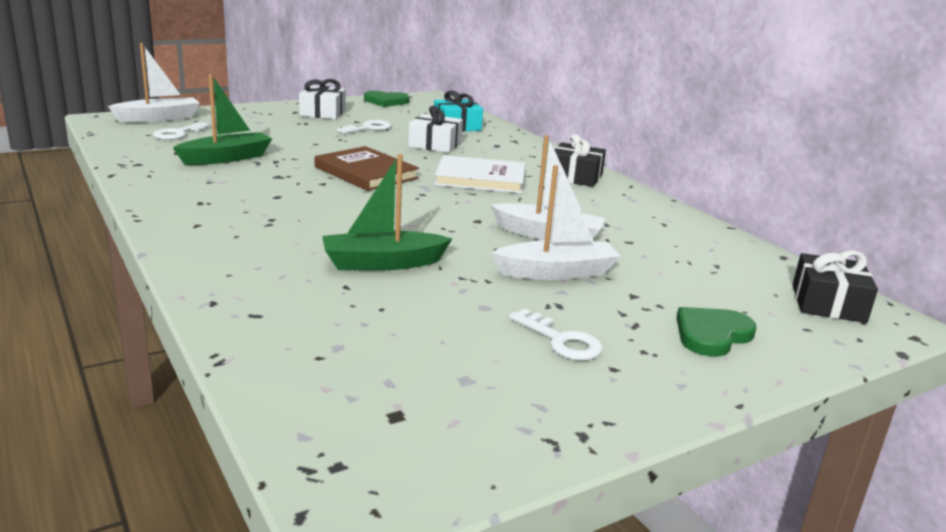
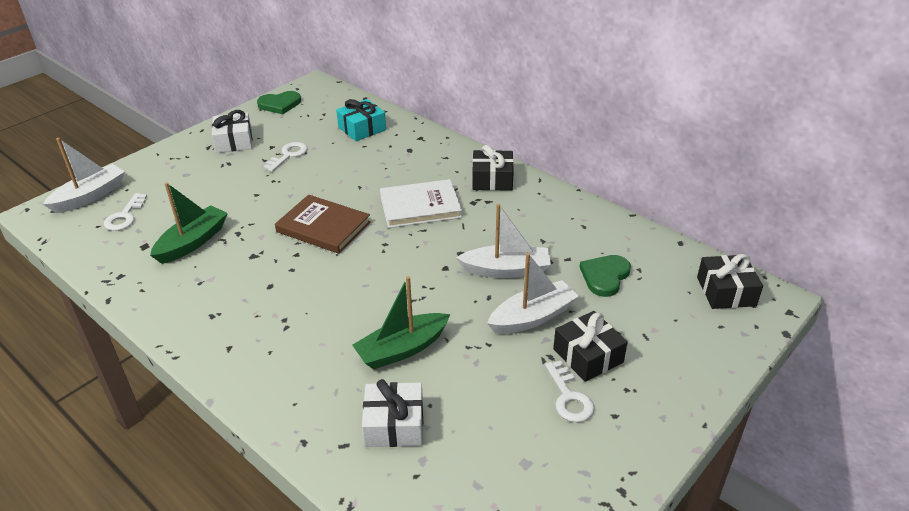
camera: 15 degrees left, 15 degrees up
(435, 145) = (358, 165): white gift -> white gift (394, 424)
(561, 341) = (569, 397): white key -> white key turned 45 degrees clockwise
(608, 314) = (588, 355): none -> black gift
(712, 334) = (663, 355): green heart -> green heart (605, 276)

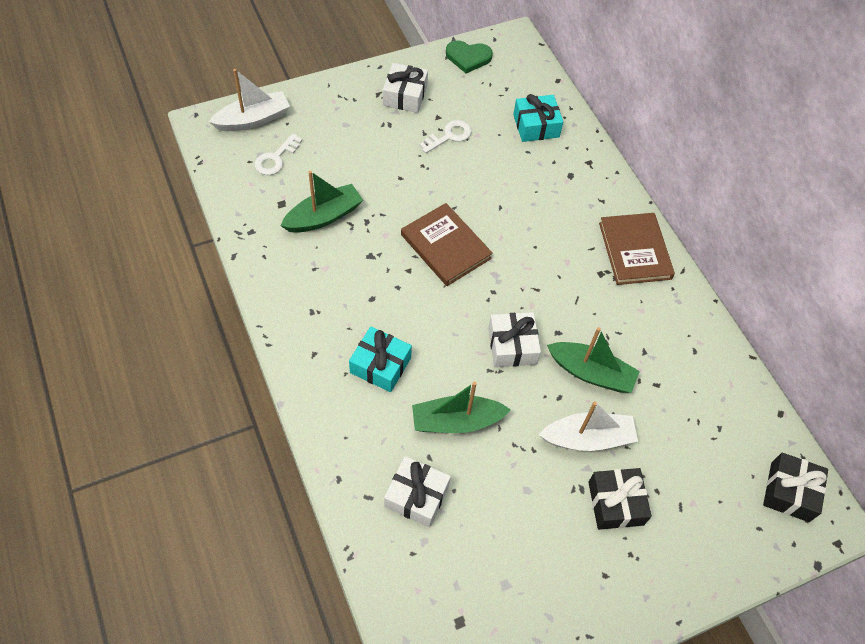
camera: 20 degrees right, 20 degrees up
(303, 332) = (380, 365): none -> turquoise gift
(420, 207) = (547, 258): white book -> none
(424, 275) = (512, 346): none -> white gift
(492, 179) = (634, 251): black gift -> brown book
(506, 270) = (591, 373): white boat -> green boat
(569, 397) = (575, 539): white key -> none
(605, 276) = (681, 421): green heart -> none

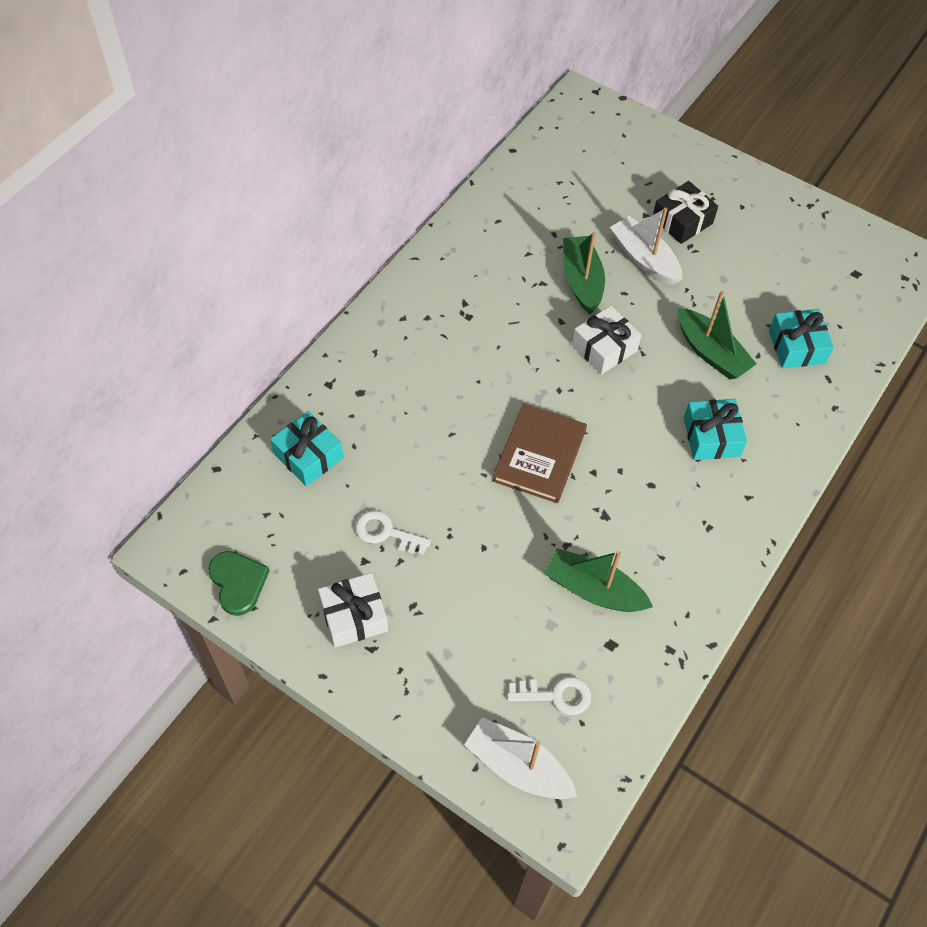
camera: 120 degrees left, 0 degrees up
(416, 496) = (796, 346): white gift -> turquoise gift
(634, 251) = (420, 301): brown book -> none
(789, 492) = (578, 126): black gift -> none

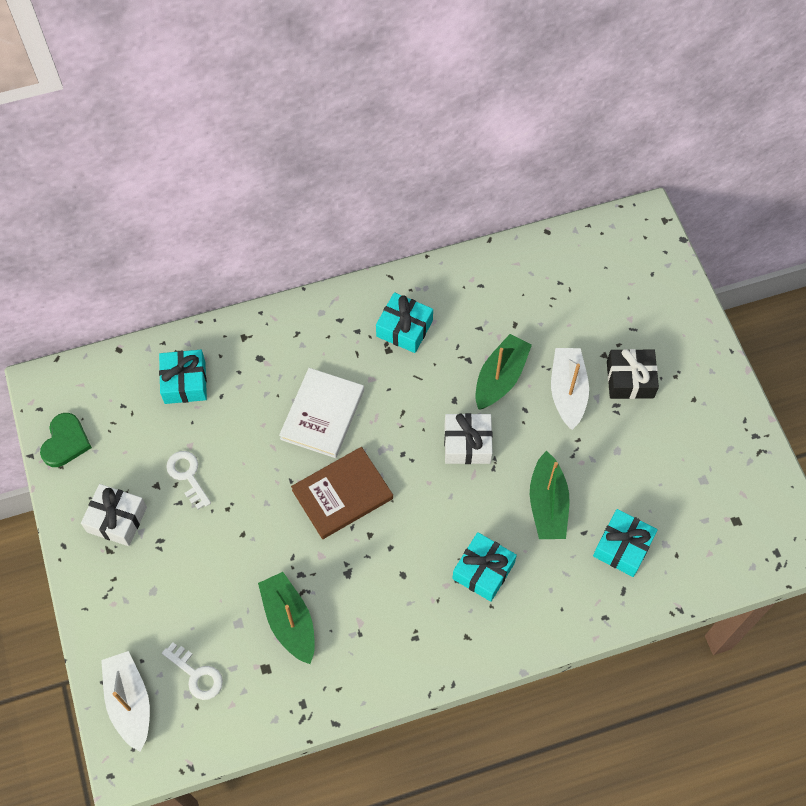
camera: 40 degrees right, 5 degrees up
(460, 403) = (322, 414): none -> white book
(466, 291) = (404, 328): none -> turquoise gift

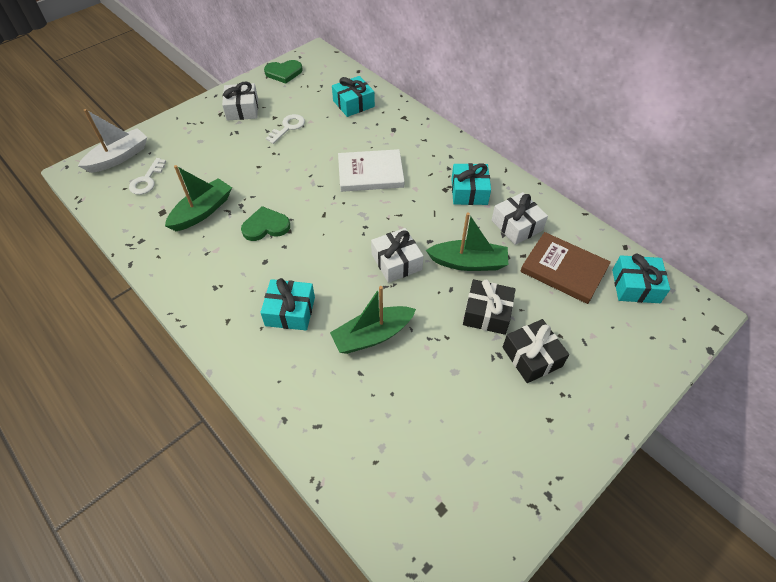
camera: 65 degrees right, 10 degrees down
(342, 494) = (314, 205): brown book -> brown book (564, 269)
(350, 557) = (266, 226): none -> green heart
(474, 309) = (517, 225): none -> white gift
(567, 392) = (487, 313): white boat -> black gift
(622, 547) = (360, 410): turquoise gift -> turquoise gift (635, 286)

